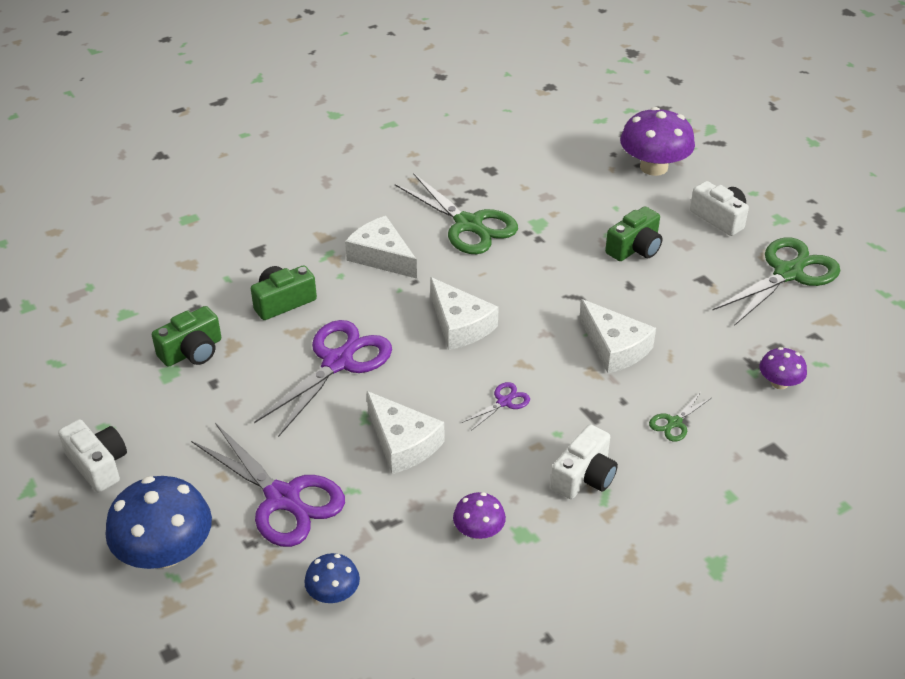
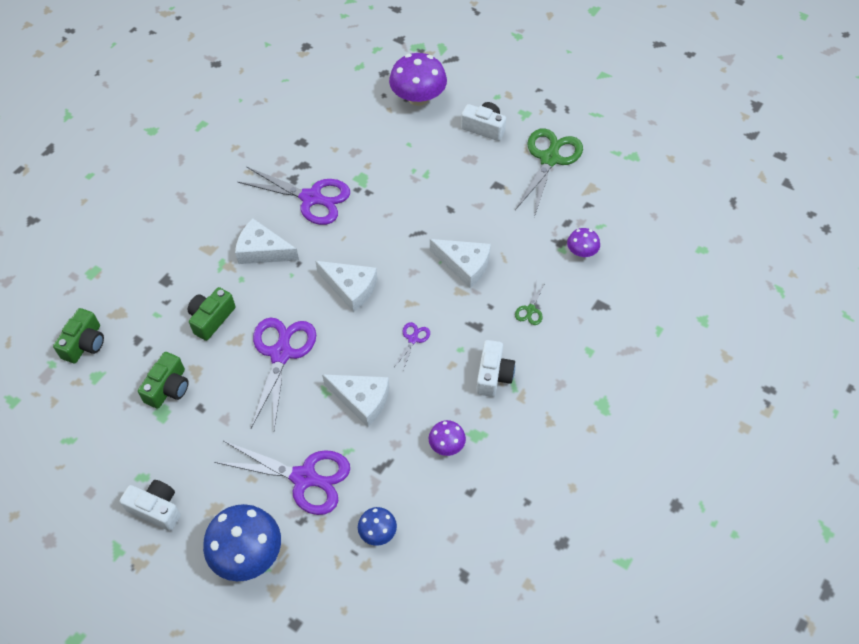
camera: 25 degrees left, 15 degrees up
(468, 224) = (311, 198): green scissors -> purple scissors
(635, 248) = (439, 175): green camera -> green camera (85, 343)

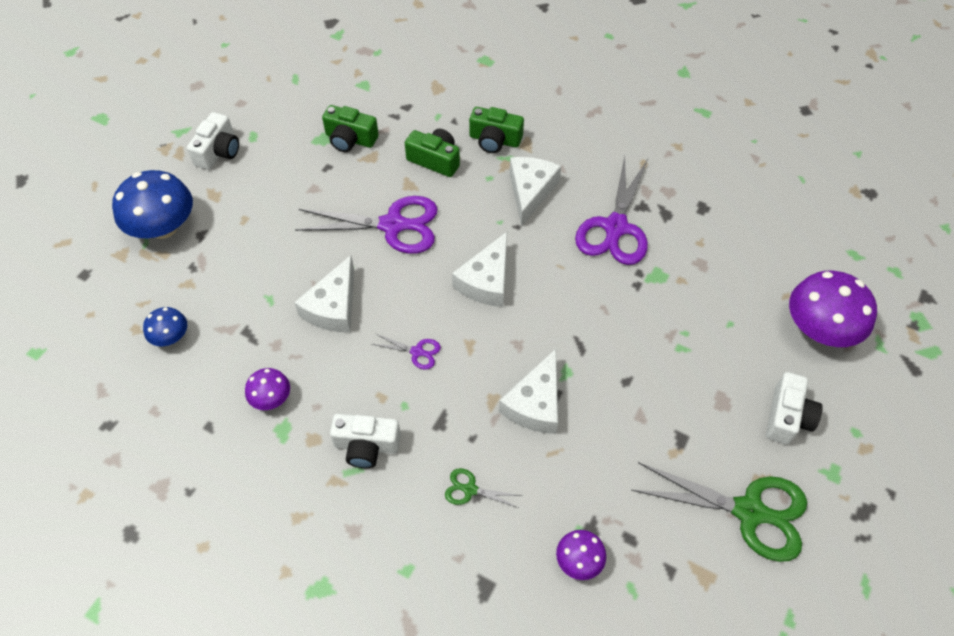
camera: 85 degrees right, 0 degrees up
(85, 343) = (400, 70): green camera -> green camera (494, 140)
(304, 478) = (241, 264): purple scissors -> none

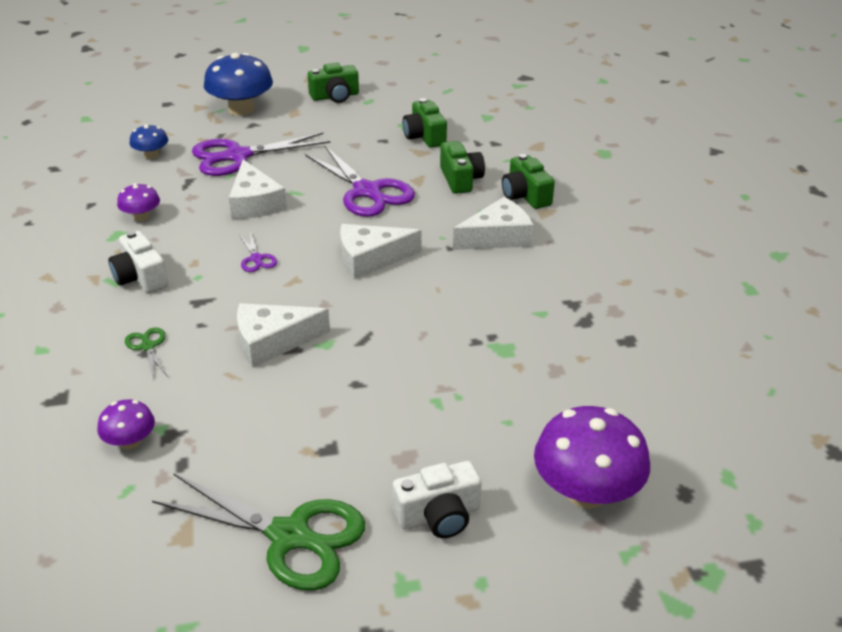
camera: 50 degrees right, 20 degrees down
(218, 151) = (335, 96): white camera -> green camera
(333, 307) = (254, 203): white cheese -> white cheese turned 90 degrees counterclockwise
(615, 227) = (524, 299): purple scissors -> purple scissors (238, 156)
(749, 511) = (289, 536): green scissors -> green scissors turned 45 degrees counterclockwise

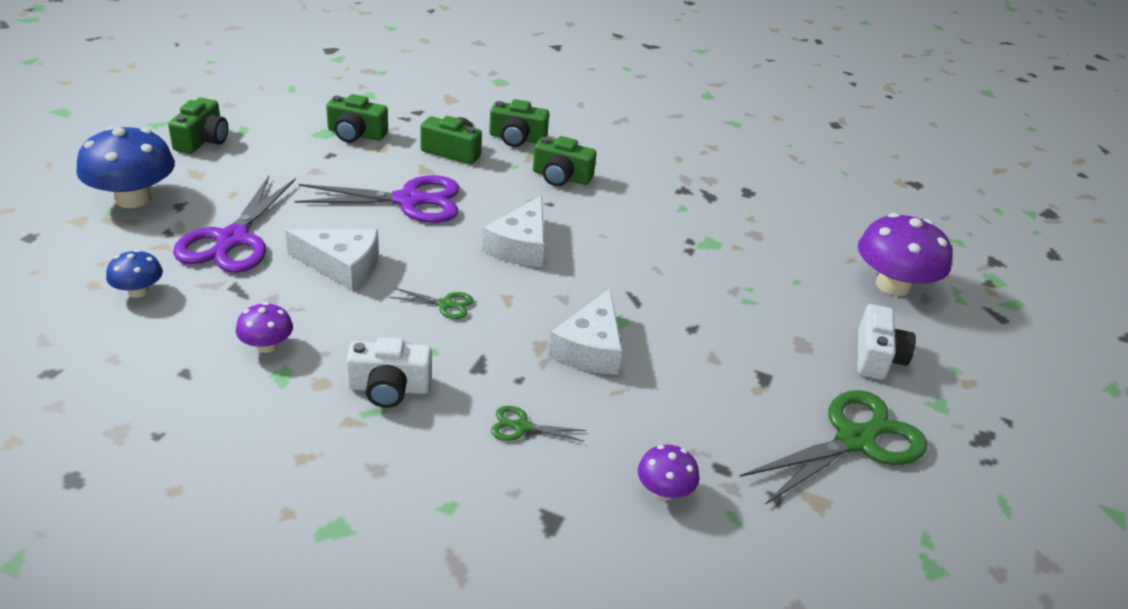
camera: 60 degrees left, 0 degrees up
(256, 259) = (445, 304): purple scissors -> green scissors
(497, 237) = (561, 177): white cheese -> green camera

